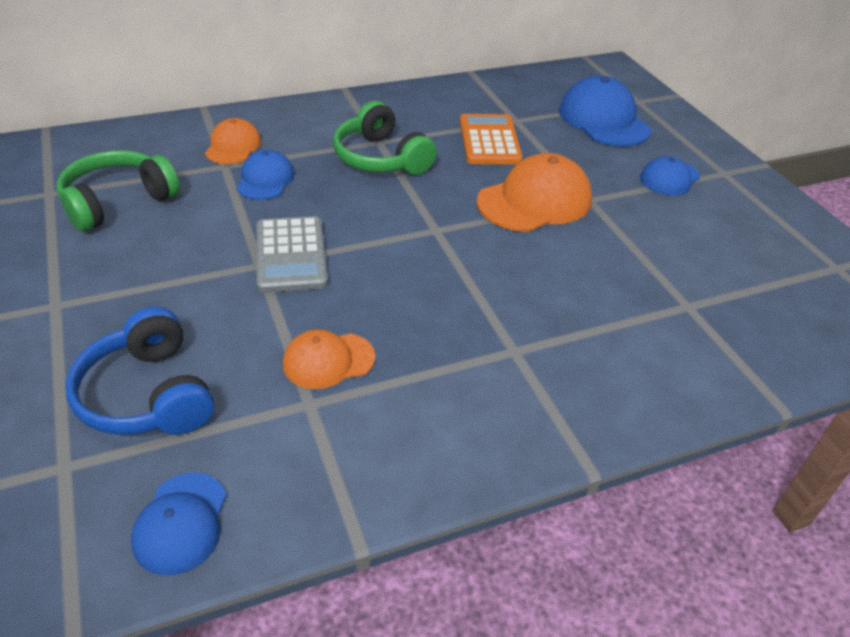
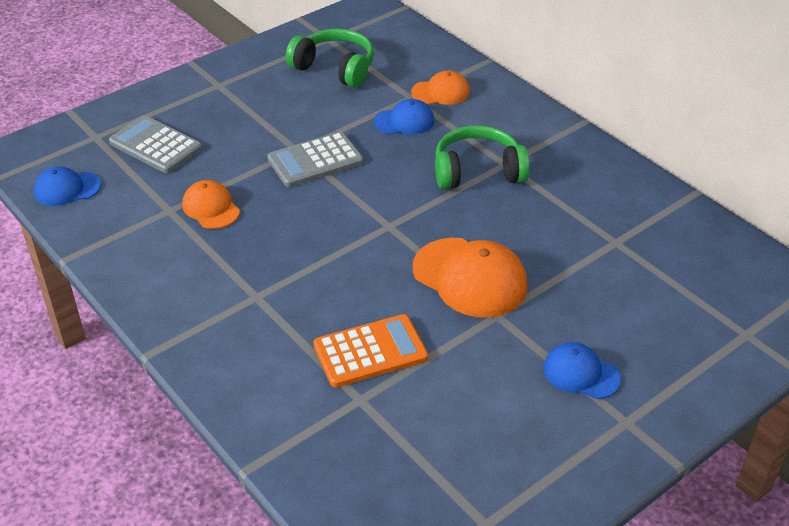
camera: 75 degrees right, 0 degrees up
(147, 395) = (155, 145): blue headphones -> grey calculator
(380, 158) = (477, 171): green headphones -> green headphones turned 45 degrees clockwise
(489, 141) = (559, 230): orange calculator -> orange calculator (370, 352)
(603, 120) = (672, 308): blue cap -> none

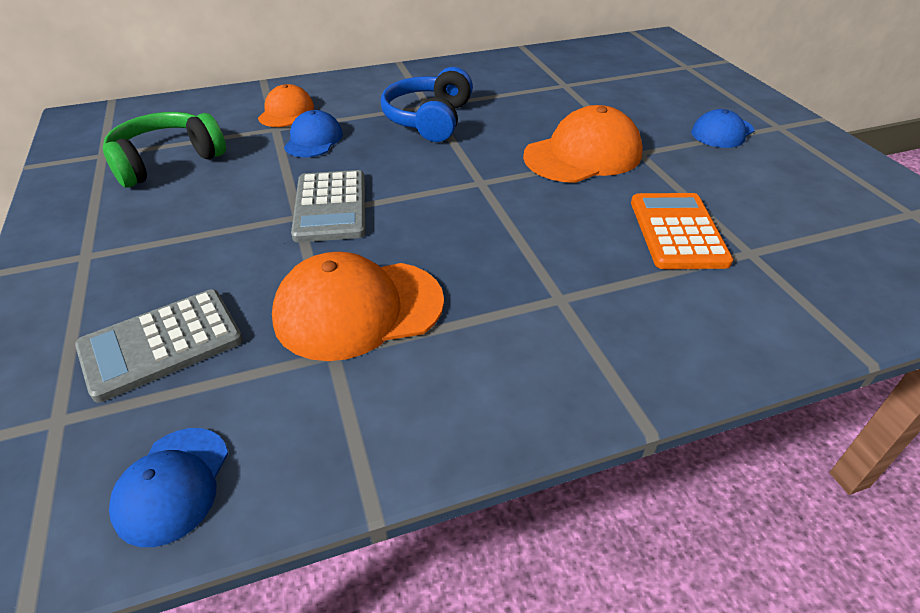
camera: 70 degrees left, 0 degrees up
(211, 208) = (358, 309): orange cap -> orange cap, size x1.71
(477, 171) = (429, 120): green headphones -> blue headphones

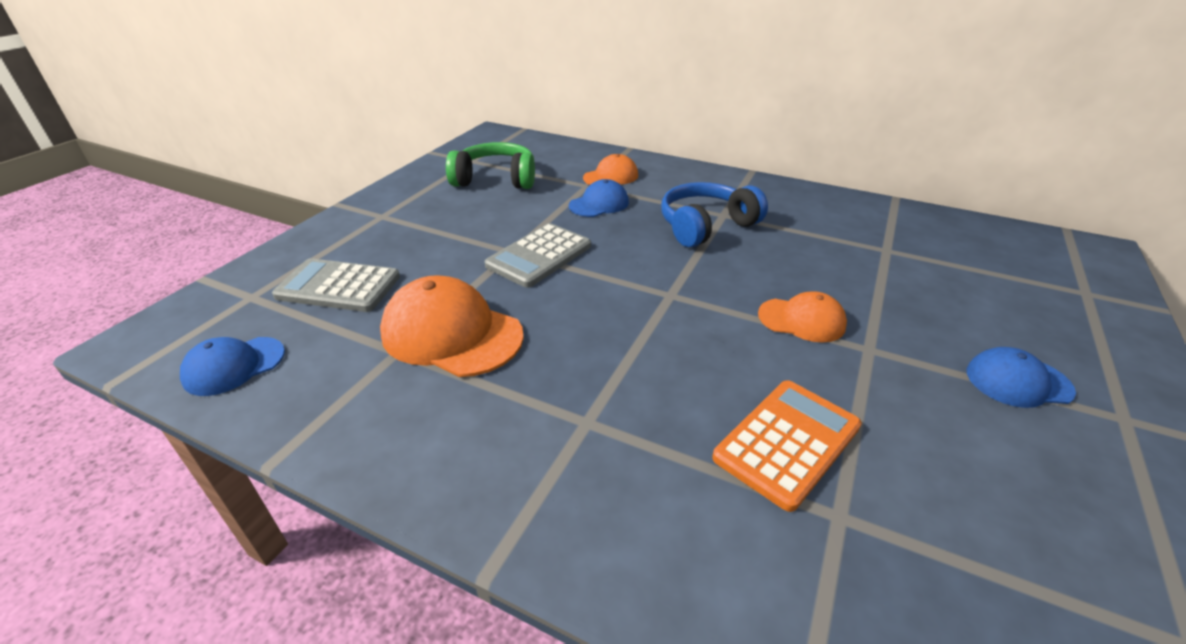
camera: 45 degrees right, 5 degrees down
(583, 155) = (801, 320): orange cap -> orange cap, size x0.59

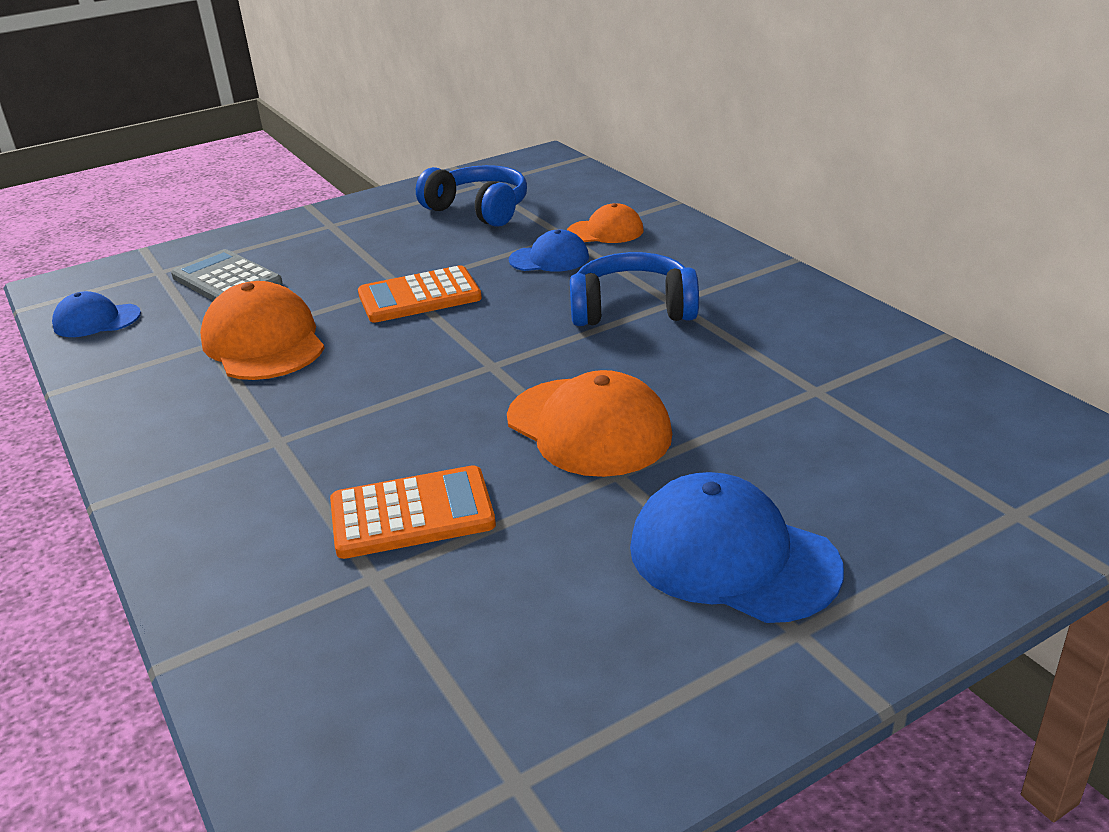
camera: 35 degrees right, 5 degrees down
(496, 179) = (479, 210): green headphones -> blue headphones
(539, 256) = (419, 296): grey calculator -> orange calculator
(801, 320) = (588, 427): orange cap -> orange cap, size x1.71
(1018, 381) = (732, 557): blue cap -> blue cap, size x1.71

